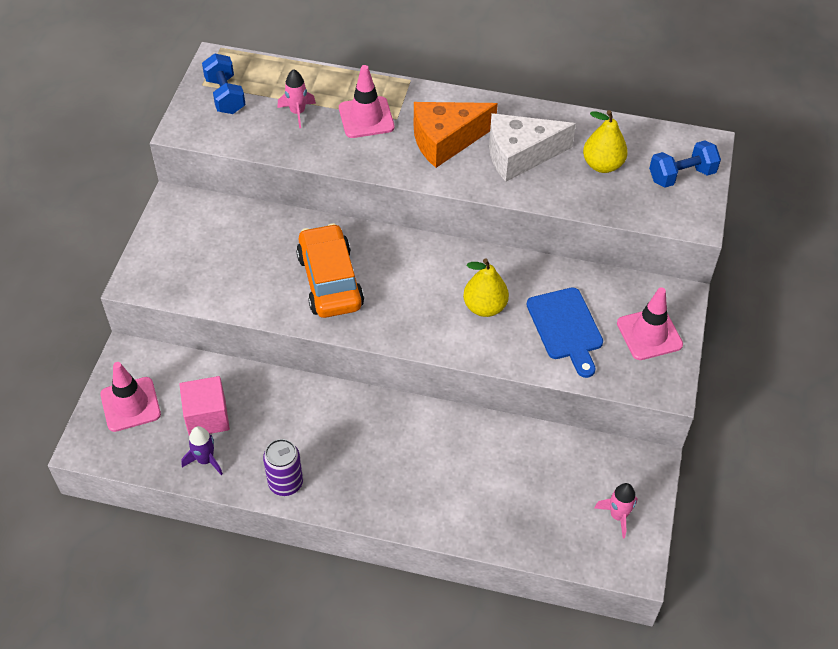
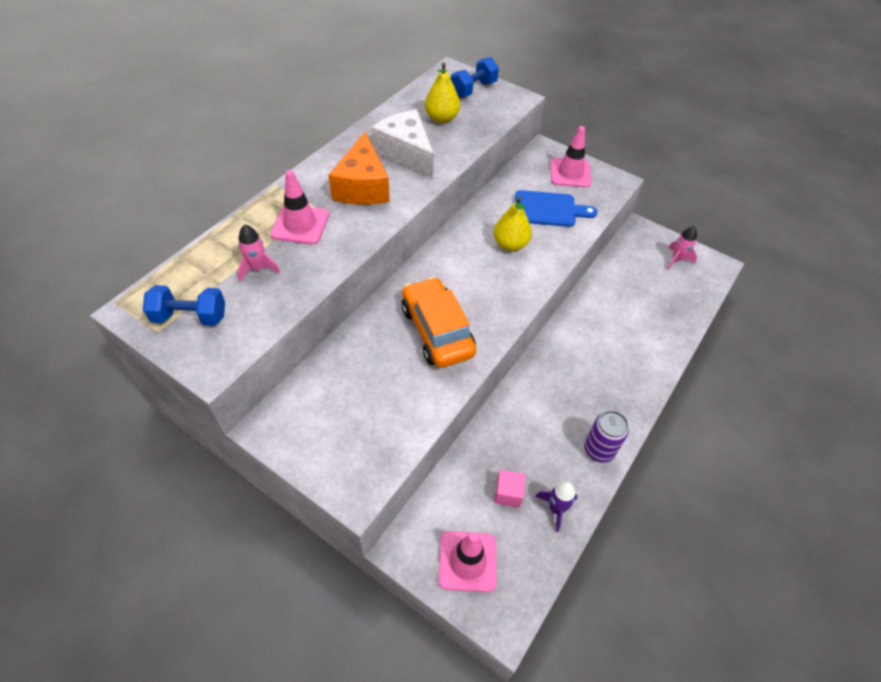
camera: 70 degrees left, 0 degrees up
(207, 417) = (508, 493): pink cube -> pink cube, size x0.64
(330, 281) = (437, 331): orange car -> orange car turned 60 degrees clockwise
(520, 155) = (406, 153): white cheese -> white cheese turned 135 degrees clockwise
(681, 175) = (473, 89): blue dumbbell -> blue dumbbell turned 45 degrees clockwise

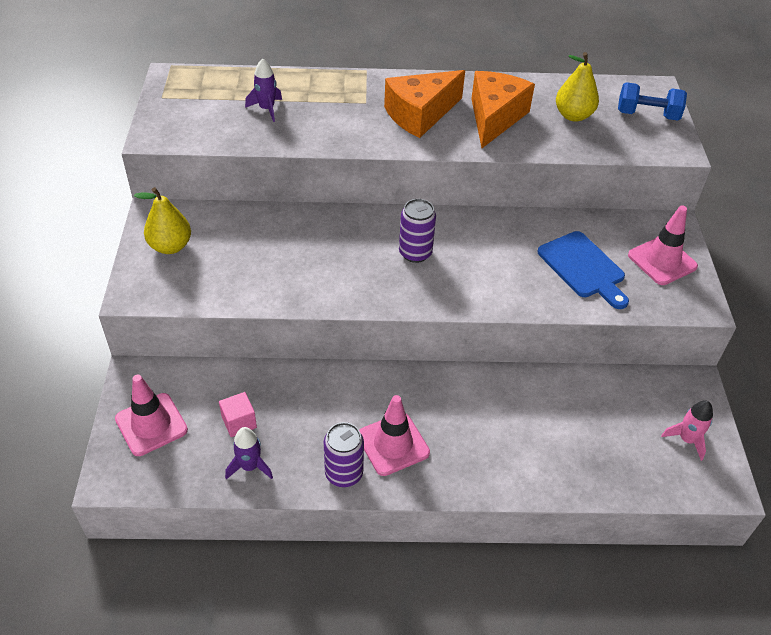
camera: 55 degrees right, 5 degrees down
(190, 317) = (189, 104): blue dumbbell -> none
(258, 268) = (267, 109): pink rocket -> purple rocket
(300, 225) = (336, 105): pink traffic cone -> pink traffic cone (393, 444)
(406, 153) = (494, 117): white cheese -> orange cheese
(437, 331) = (338, 262): orange car -> none
(465, 282) = (415, 253): none -> purple can
(510, 244) = (499, 262): yellow pear -> yellow pear (170, 246)

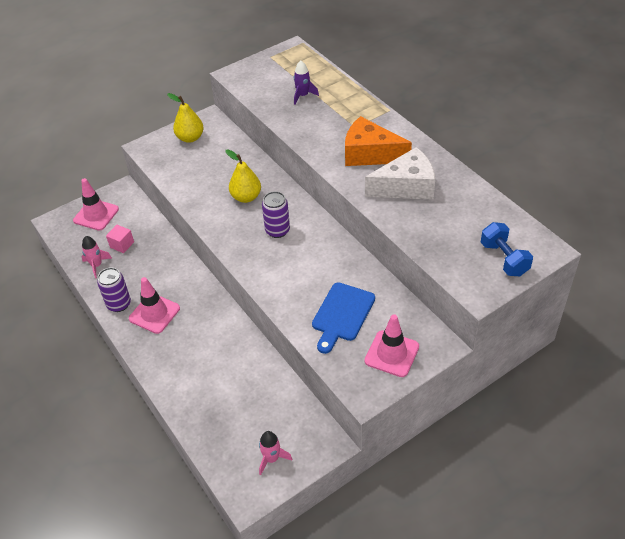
camera: 60 degrees right, 0 degrees up
(250, 466) = (96, 265): purple rocket -> pink rocket
(494, 117) = (406, 187): orange cheese -> white cheese
(573, 115) = (455, 222): yellow pear -> yellow pear (246, 197)

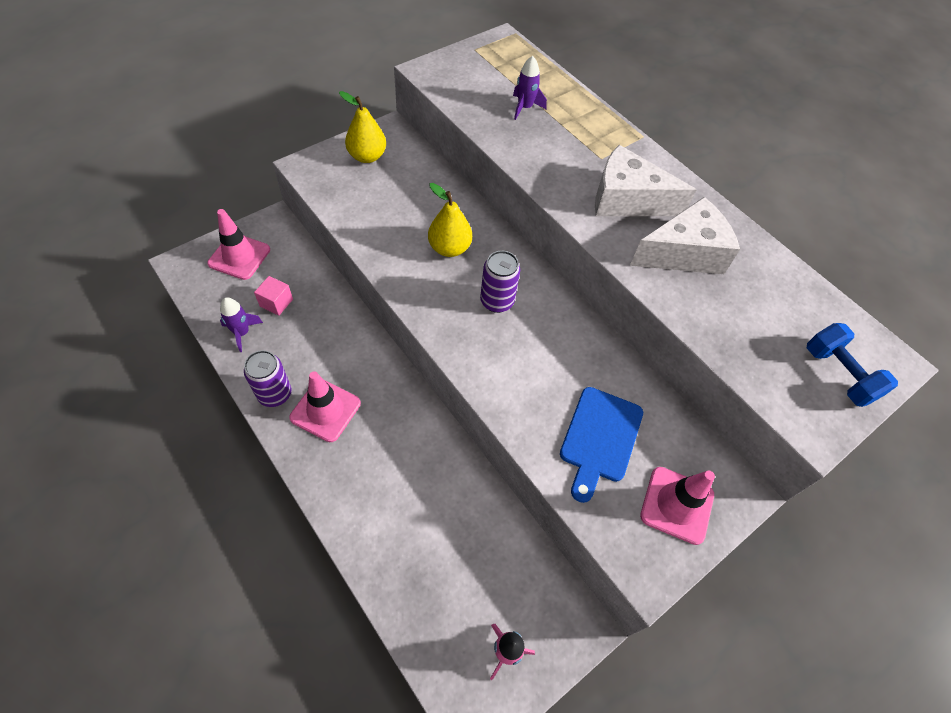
camera: 10 degrees left, 10 degrees up
(96, 265) = (242, 333): pink rocket -> purple rocket
(370, 154) = (627, 200): orange cheese -> white cheese

